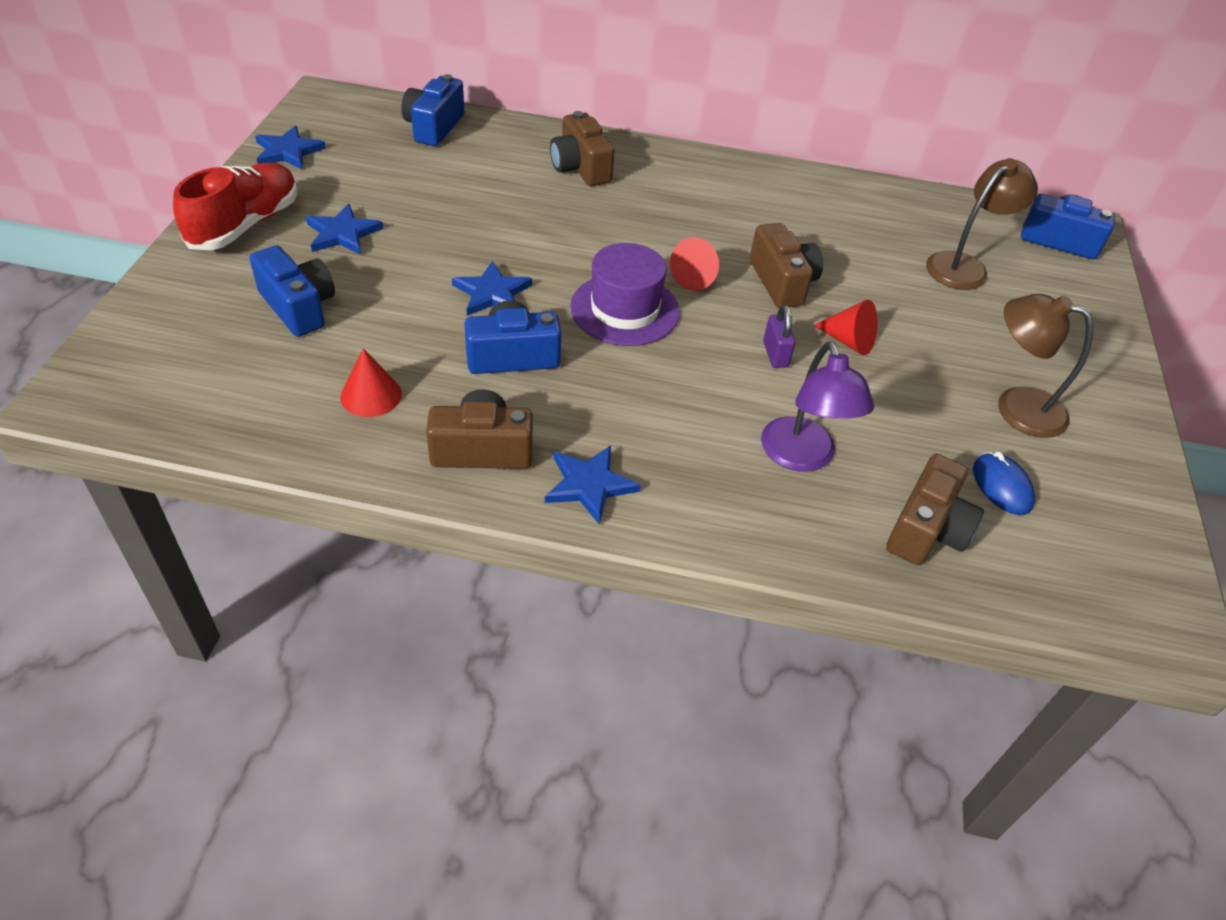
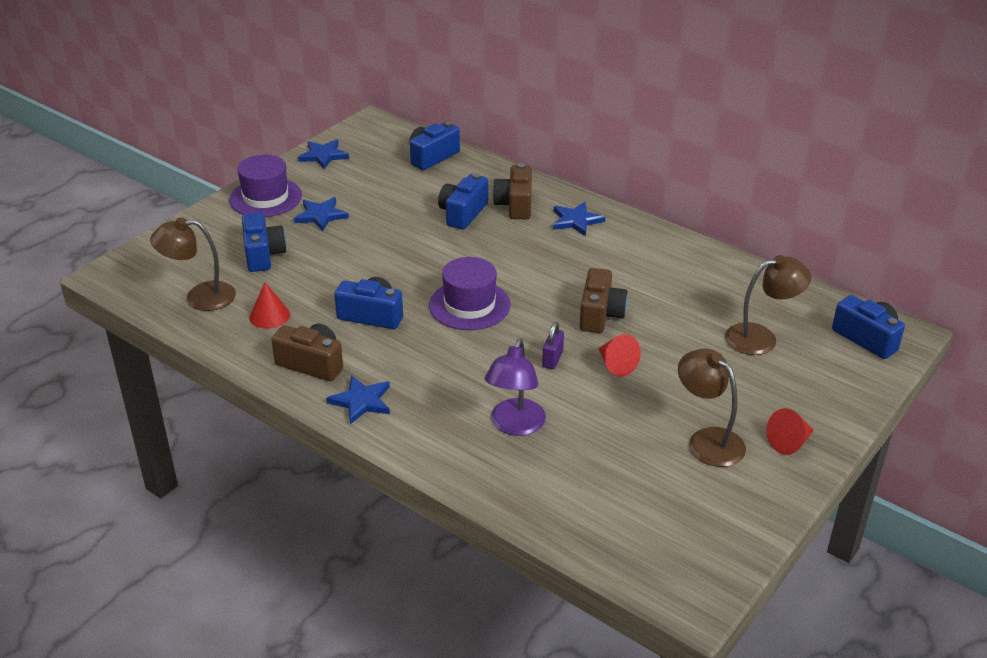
camera: 30 degrees right, 10 degrees down
(245, 225) = (265, 198): red shoe -> purple hat
(246, 395) = (200, 297): none -> brown lamp
(492, 293) = (388, 274): blue star -> blue star (576, 221)
(526, 191) = (463, 213): none -> blue camera
(696, 277) = (538, 296): red cone -> red cone (789, 442)
(926, 530) = (563, 492): brown camera -> none
(1001, 486) = (645, 484): blue mouse -> none

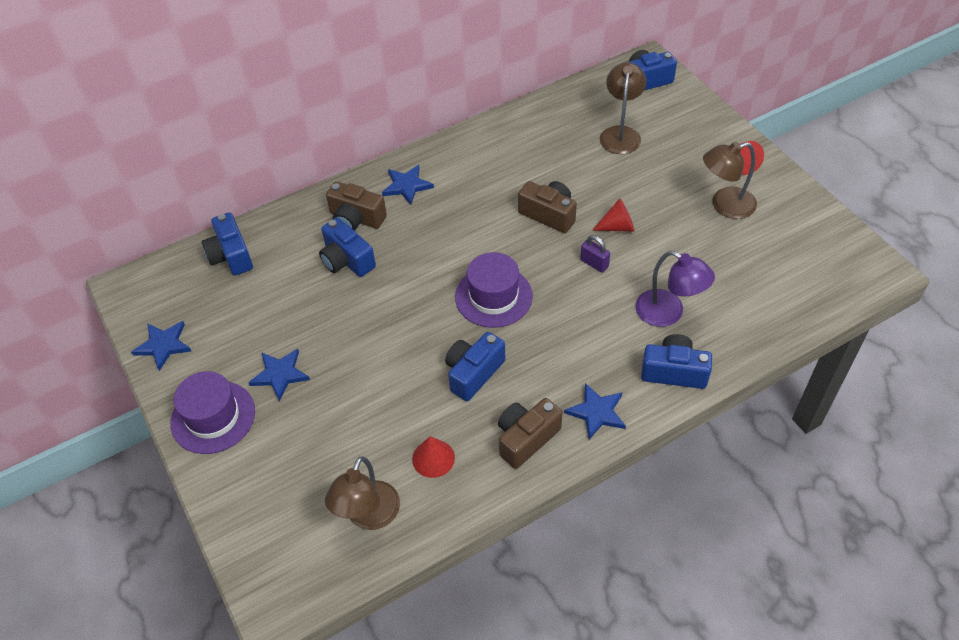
camera: 65 degrees left, 15 degrees up
(263, 254) = (322, 442): blue camera -> blue camera (674, 371)

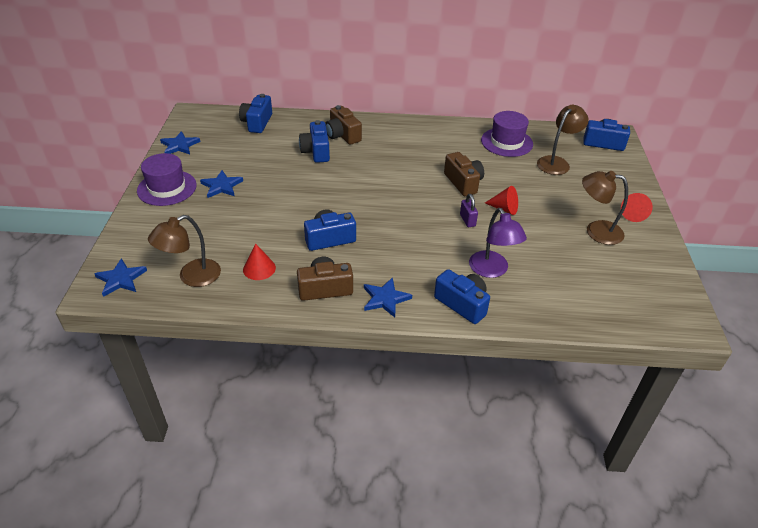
camera: 30 degrees right, 10 degrees down
(407, 186) = (389, 132): blue star -> blue star (121, 279)
(493, 296) = (383, 207): purple hat -> purple hat (506, 142)

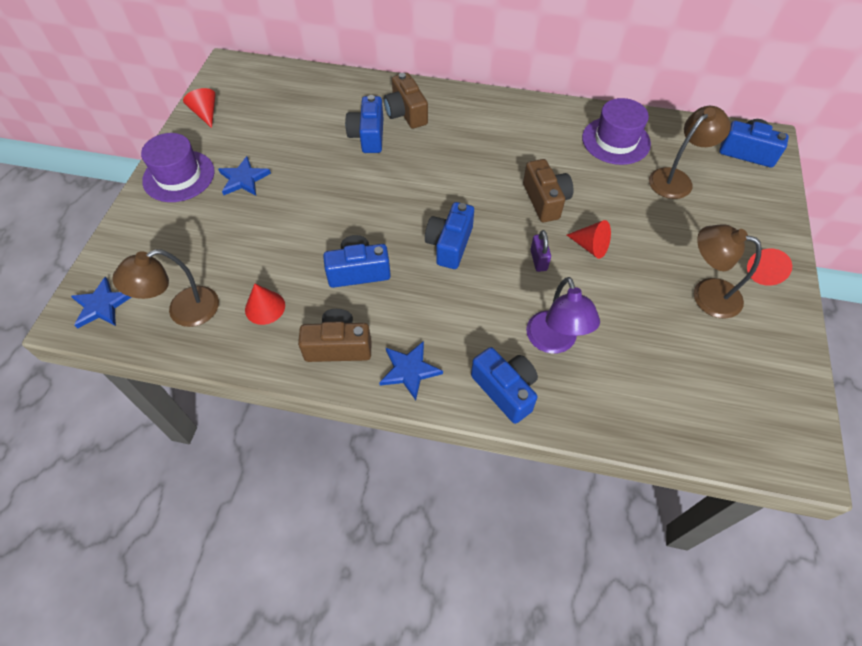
camera: 10 degrees right, 15 degrees up
(180, 145) = (205, 113): blue star -> red cone
(257, 123) = (304, 86): blue camera -> blue camera (449, 244)

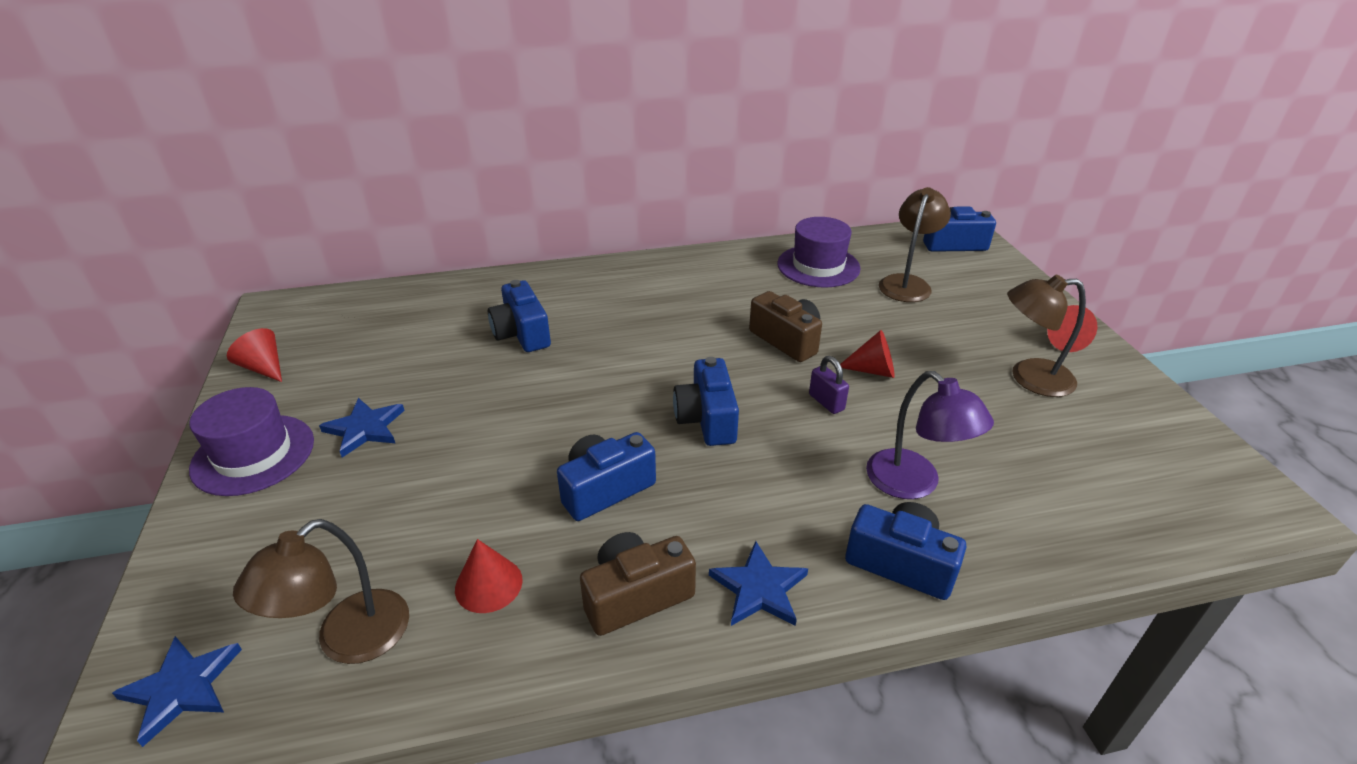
camera: 25 degrees left, 20 degrees down
(406, 113) = (557, 299): brown camera -> none

